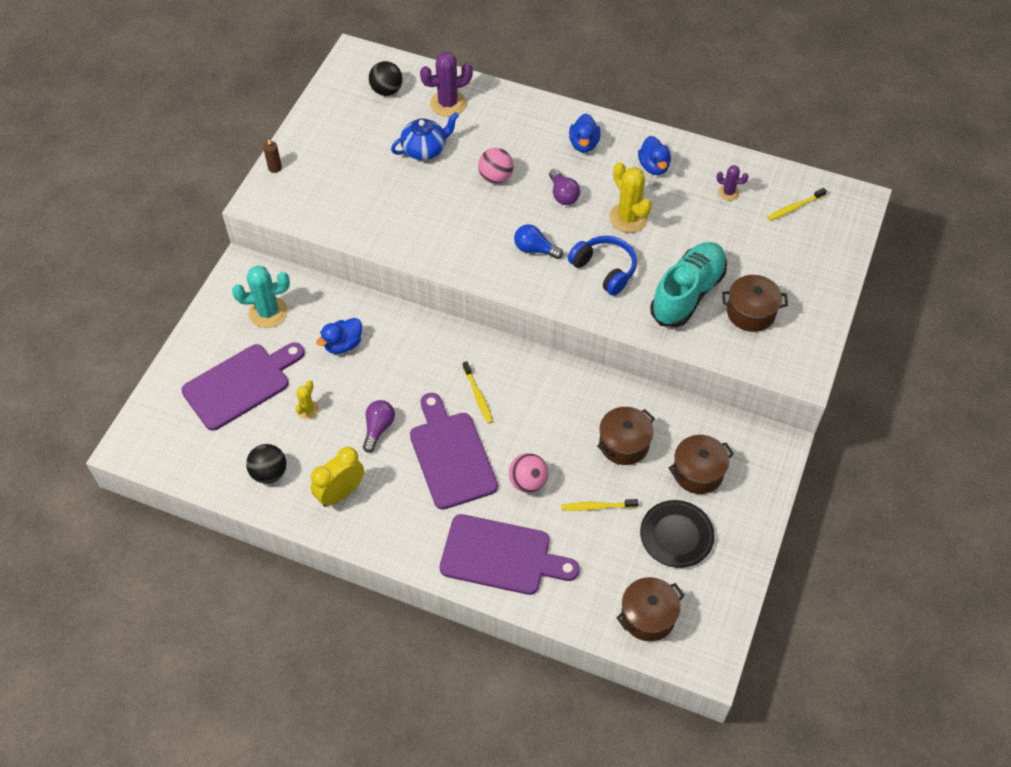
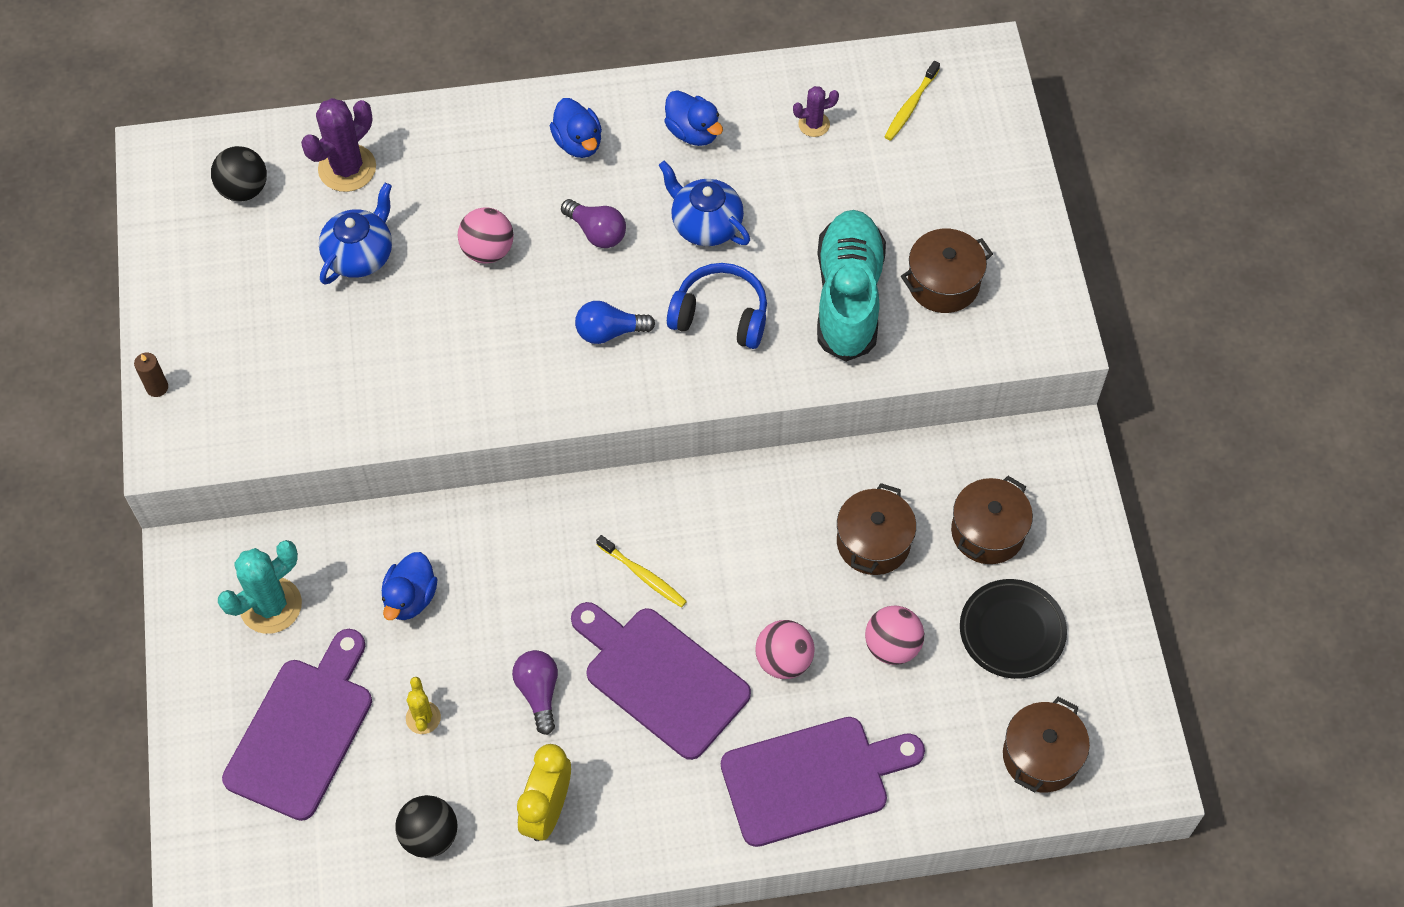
camera: 30 degrees left, 5 degrees up
(597, 507) = (892, 646): yellow toothbrush -> pink ball
(628, 218) = (705, 224): yellow cactus -> blue teapot

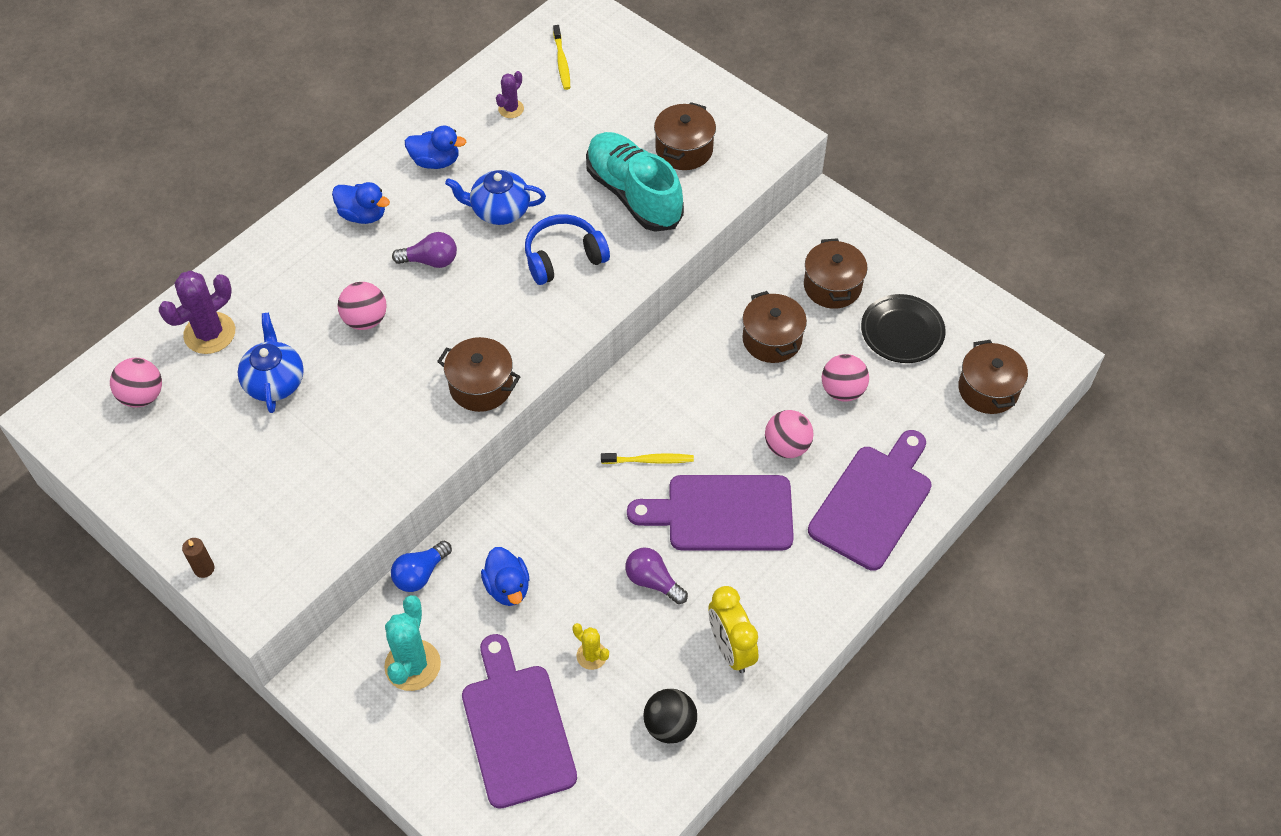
camera: 40 degrees left, 5 degrees down
(244, 189) = (142, 396): black ball -> pink ball
(347, 168) = (209, 333): purple cactus -> purple cactus turned 45 degrees clockwise
(529, 390) = (481, 386): none -> brown pot
(609, 332) = (500, 315): blue light bulb -> blue light bulb (420, 574)

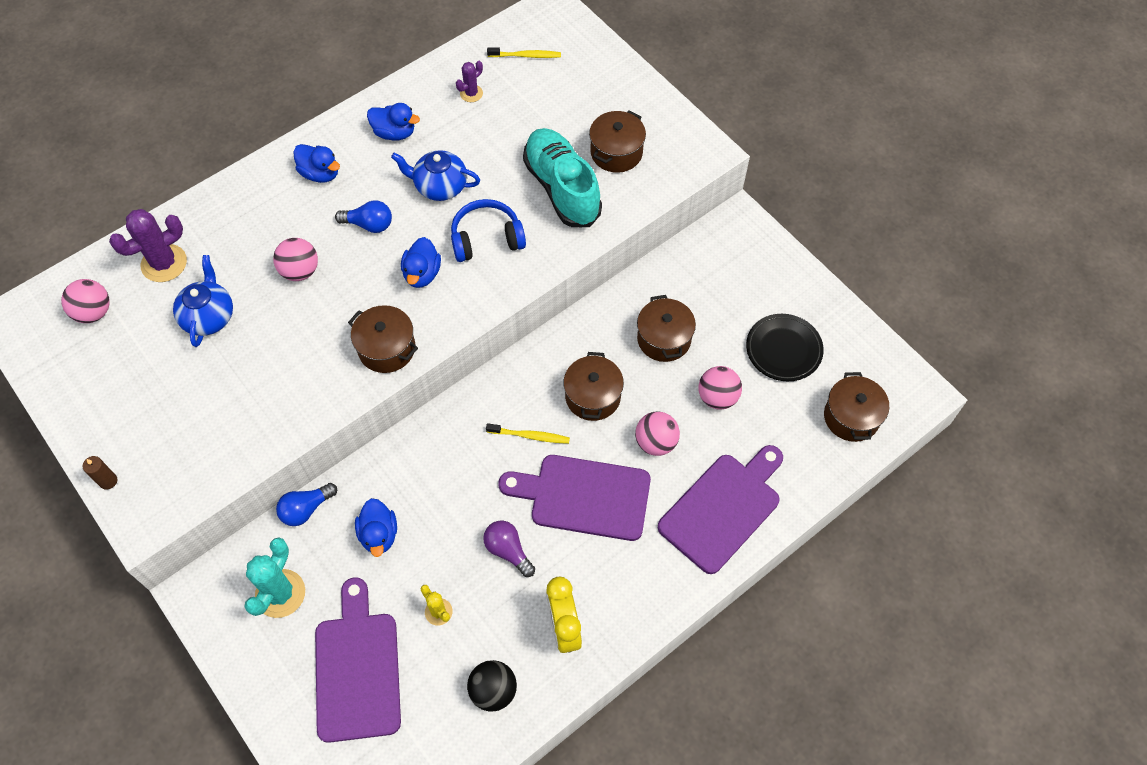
camera: 10 degrees right, 5 degrees up
(430, 261) = (369, 224): purple light bulb -> blue light bulb
(501, 303) = (422, 274): none -> blue duck
(562, 62) = (526, 56): yellow toothbrush -> yellow toothbrush turned 90 degrees counterclockwise
(832, 286) = (729, 297): brown pot -> brown pot (593, 396)

